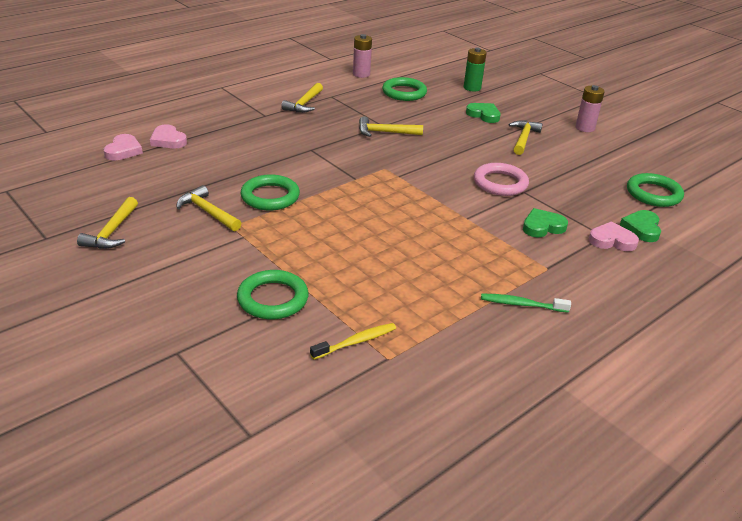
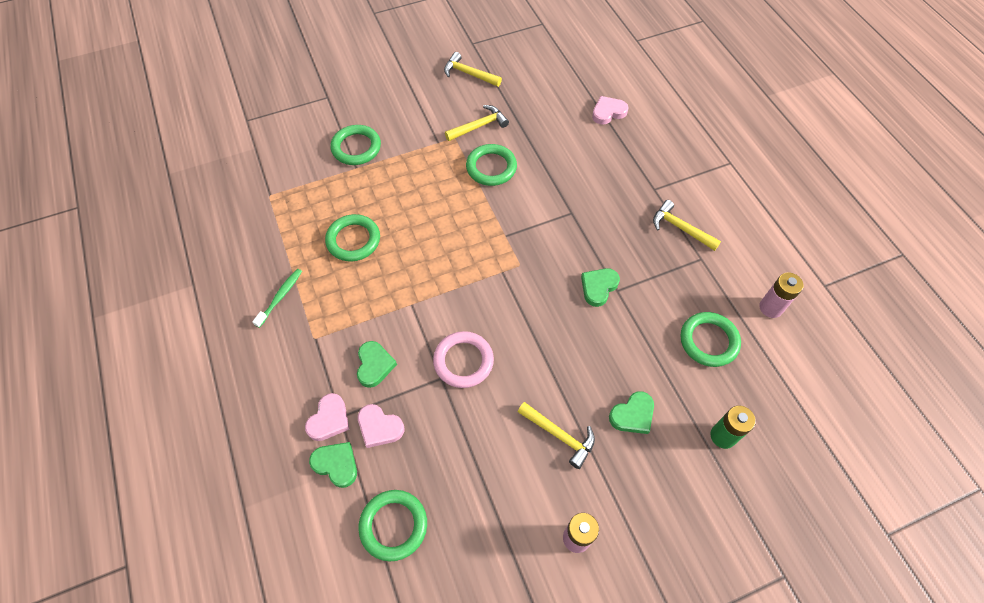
camera: 110 degrees right, 25 degrees up
(123, 150) = (593, 84): pink heart -> pink heart (379, 427)
(356, 342) = (292, 182): yellow toothbrush -> none
(385, 132) = (598, 287): yellow hammer -> green heart
(416, 269) = (353, 240): none -> green ring

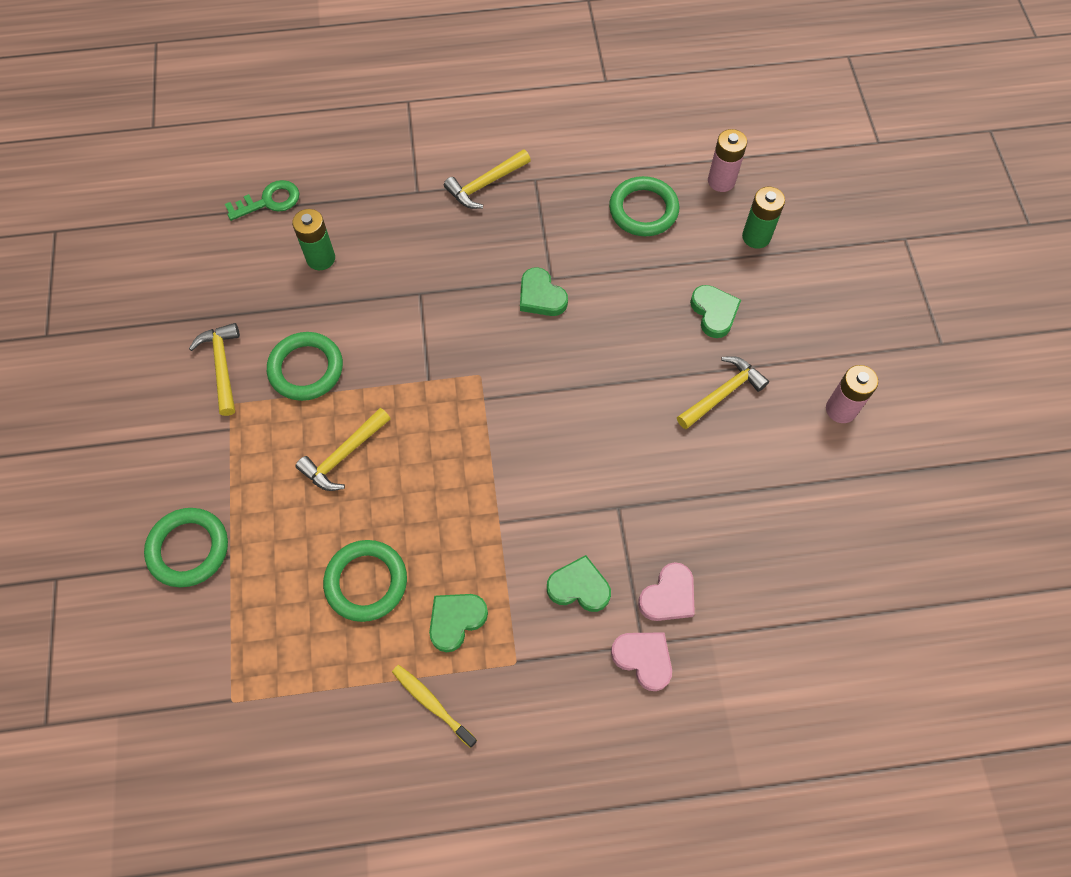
camera: 75 degrees left, 5 degrees up
(280, 297) = (432, 703): green toothbrush -> yellow toothbrush
(336, 464) = (707, 659): green heart -> green heart (456, 620)
(393, 525) = (796, 601): green ring -> none
(463, 361) = (601, 475): pink ring -> none
(469, 74) = (110, 355): yellow hammer -> yellow hammer (344, 455)
(576, 151) = (321, 258): none -> green battery
(608, 112) = (269, 201): pink heart -> green key
(770, 308) = (618, 138): pink battery -> pink battery (721, 181)

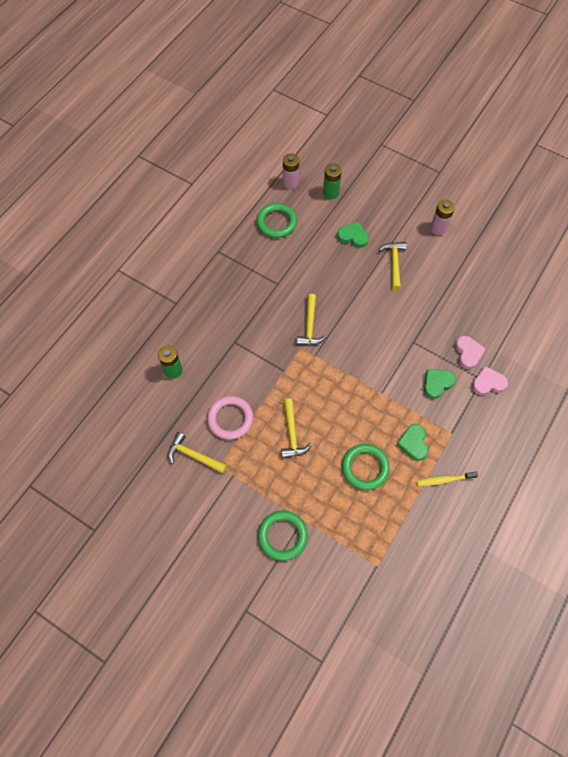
camera: 50 degrees left, 0 degrees up
(269, 201) = (115, 371): green key -> none
(306, 369) = (230, 419): green ring -> pink ring
(485, 184) = (200, 272): yellow hammer -> yellow hammer (310, 326)
(541, 296) = (283, 294): green heart -> none

